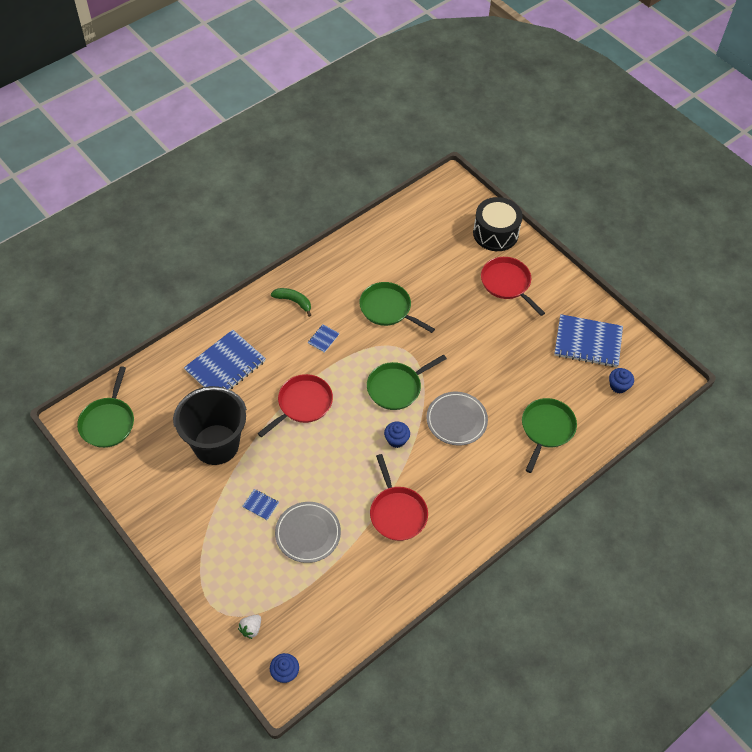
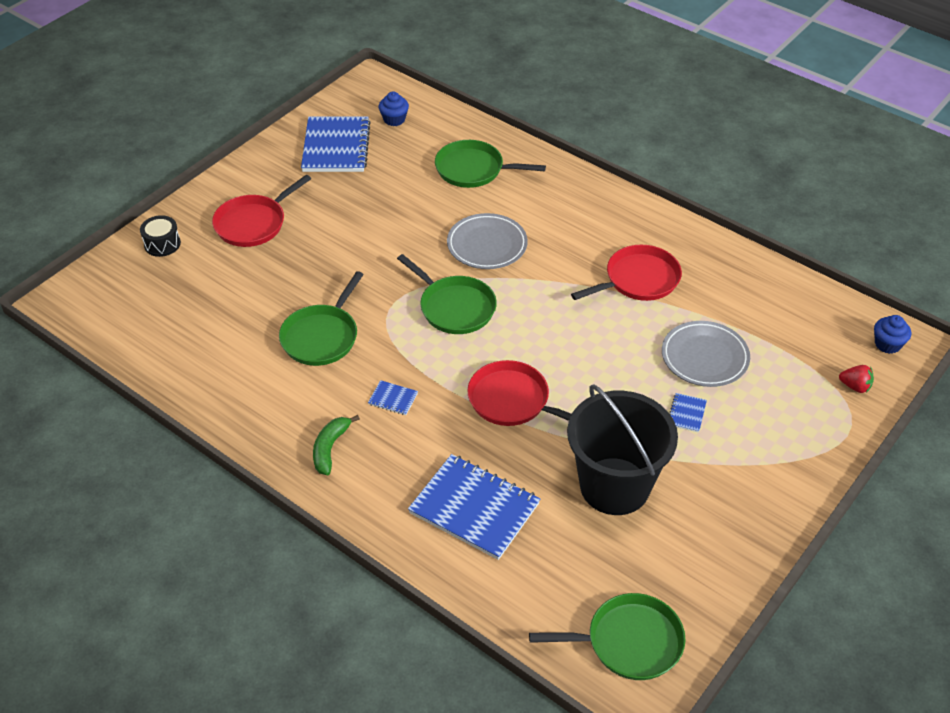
camera: 100 degrees left, 10 degrees down
(251, 629) = (855, 386): white strawberry -> red strawberry
(396, 440) = (535, 295): blue cupcake -> none
(495, 233) = (162, 244): black drum -> black drum, size x0.54

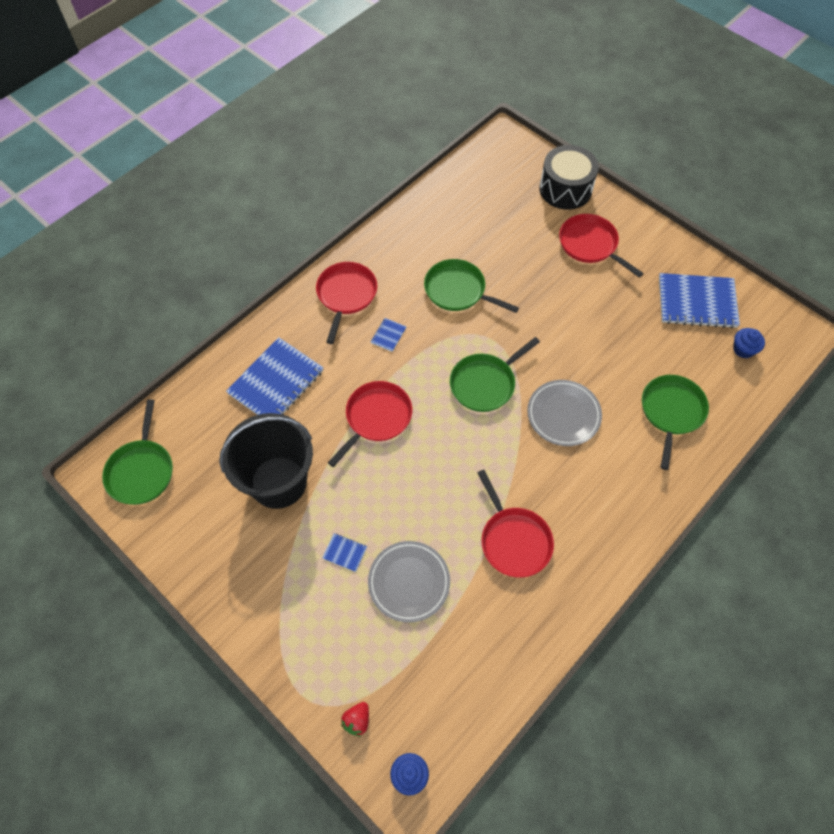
camera: 95 degrees right, 15 degrees up
(162, 244) = (565, 189): black drum -> black drum, size x1.87
(330, 448) = (346, 295): green banana -> red pan

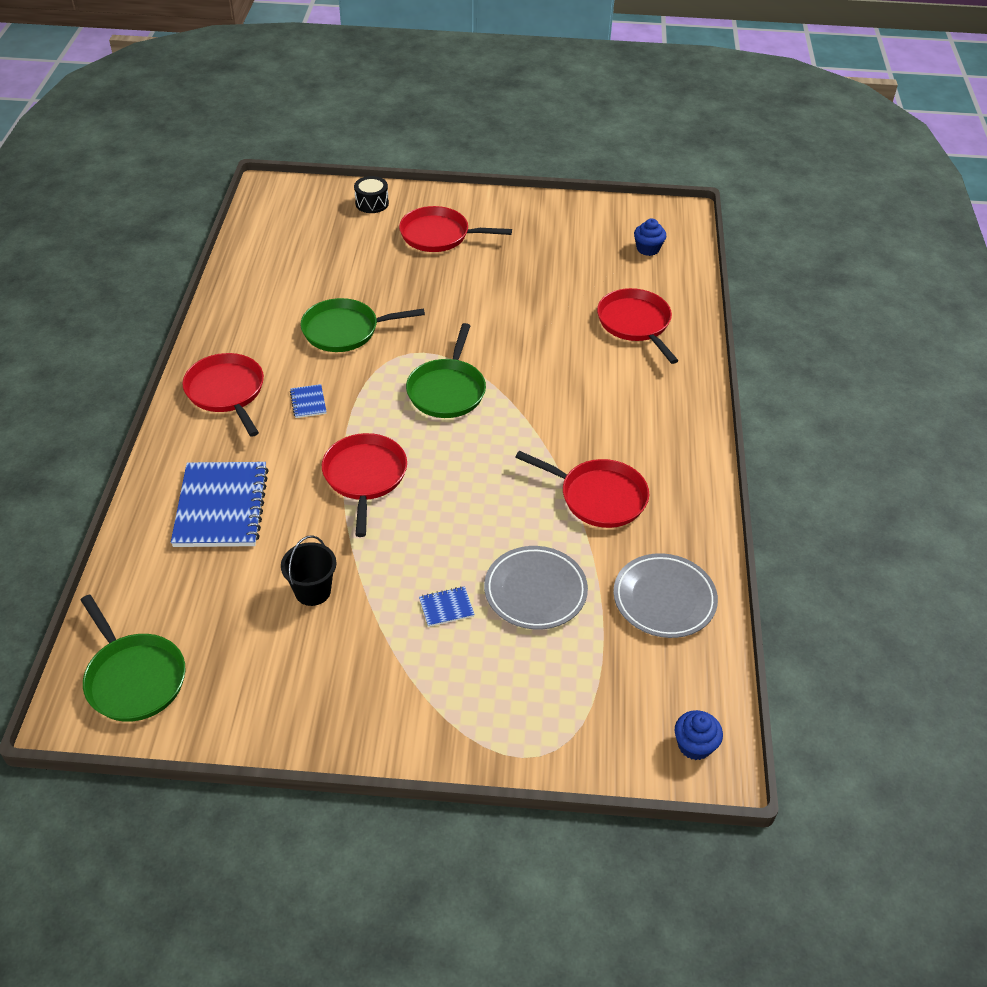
camera: 40 degrees left, 15 degrees down
(278, 482) = (313, 591): black bucket -> black bucket, size x0.47
(357, 720) = (601, 738): red strawberry -> none
(563, 415) = (545, 375): grey plate -> grey plate (664, 599)
(565, 189) = (372, 203): black drum -> black drum, size x0.54
(671, 412) = (635, 323): green pan -> red pan
(697, 302) = (576, 234): blue notebook -> none

